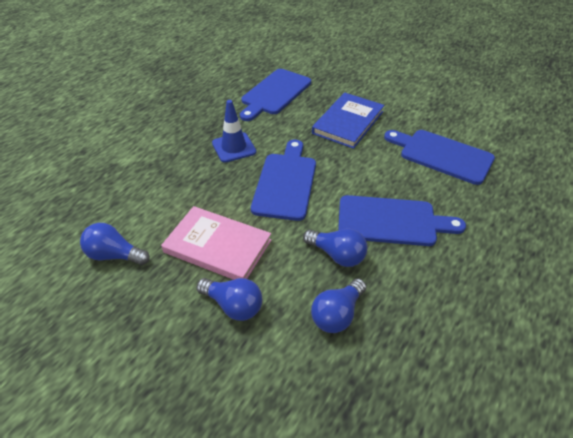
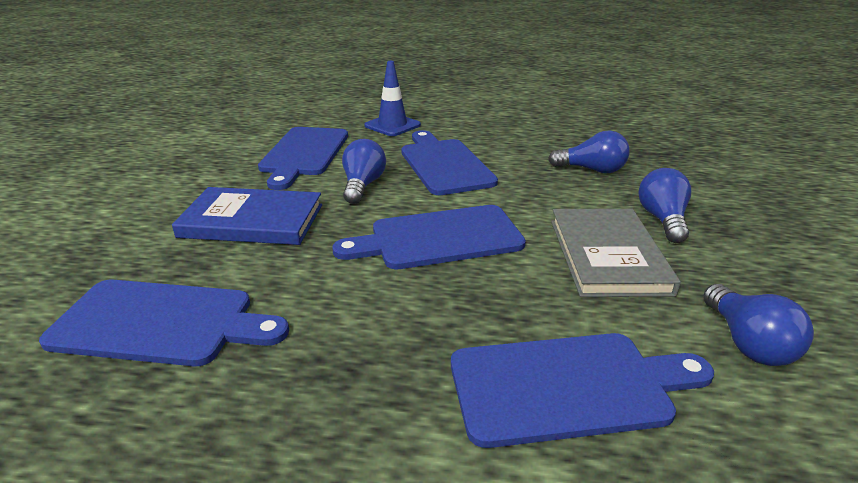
camera: 115 degrees left, 15 degrees down
(151, 181) = (568, 387): none -> blue cutting board
(217, 246) = (607, 255): pink book -> grey book
(234, 147) = (388, 315): blue traffic cone -> blue traffic cone (392, 125)
(337, 255) = (524, 182): blue light bulb -> blue light bulb (362, 185)

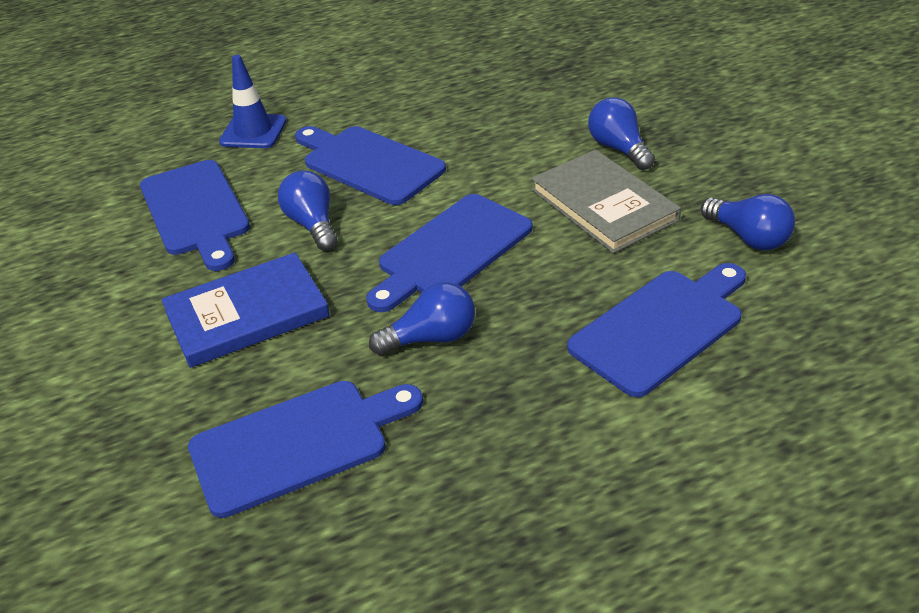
camera: 30 degrees left, 10 degrees up
(591, 170) = (517, 114): blue light bulb -> blue light bulb (431, 338)

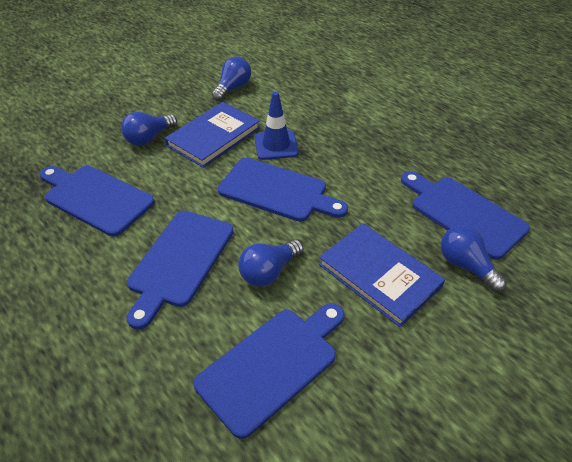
camera: 110 degrees left, 5 degrees up
(253, 131) = (129, 372): blue traffic cone -> blue traffic cone (276, 145)
(431, 338) = (358, 182): blue light bulb -> blue light bulb (466, 266)
(603, 205) = (213, 137): grey book -> blue book
(661, 328) = (314, 107): blue cutting board -> blue cutting board (95, 198)

